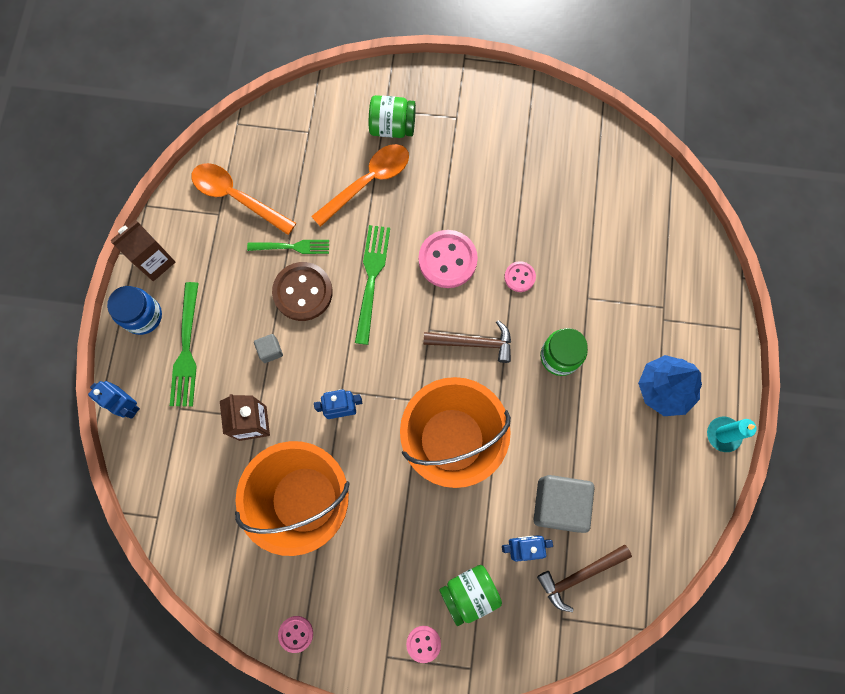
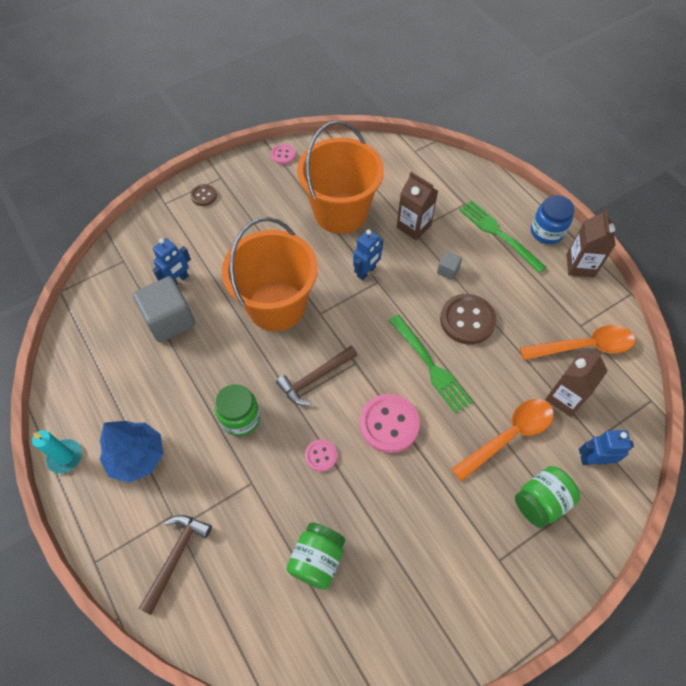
camera: 140 degrees right, 15 degrees down
(127, 404) = (495, 185): blue robot -> blue robot (593, 459)
(292, 247) = (508, 343): green fork -> none
(297, 174) = (564, 398): none -> brown carton
(368, 182) = (508, 436): orange spoon -> orange spoon turned 135 degrees counterclockwise
(423, 643) = (204, 196): pink button -> brown button
(469, 593) = (195, 235): green jar -> green jar (317, 559)
(579, 575) = (126, 290): brown hammer -> brown hammer (176, 557)

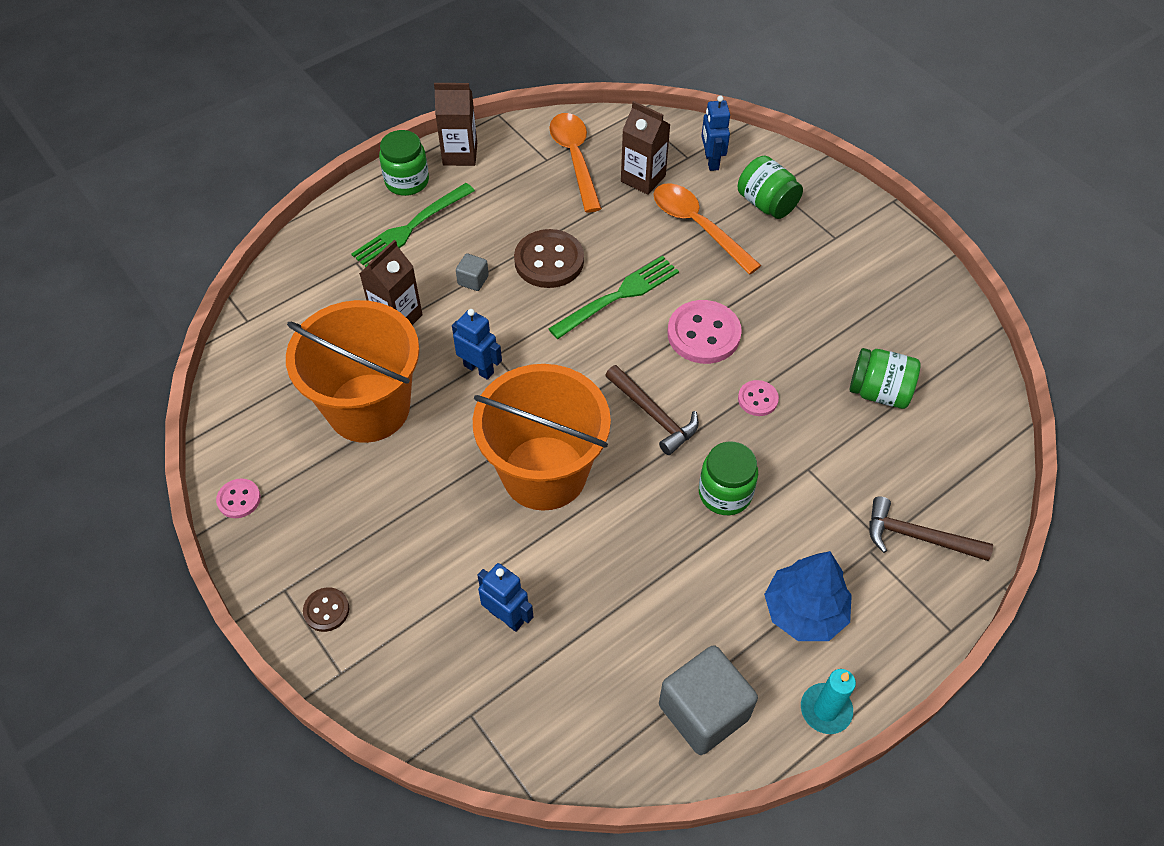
camera: 95 degrees left, 5 degrees down
(170, 320) = (582, 614): grey cube -> grey cube (703, 711)
(546, 232) = (407, 181): blue jar -> green jar

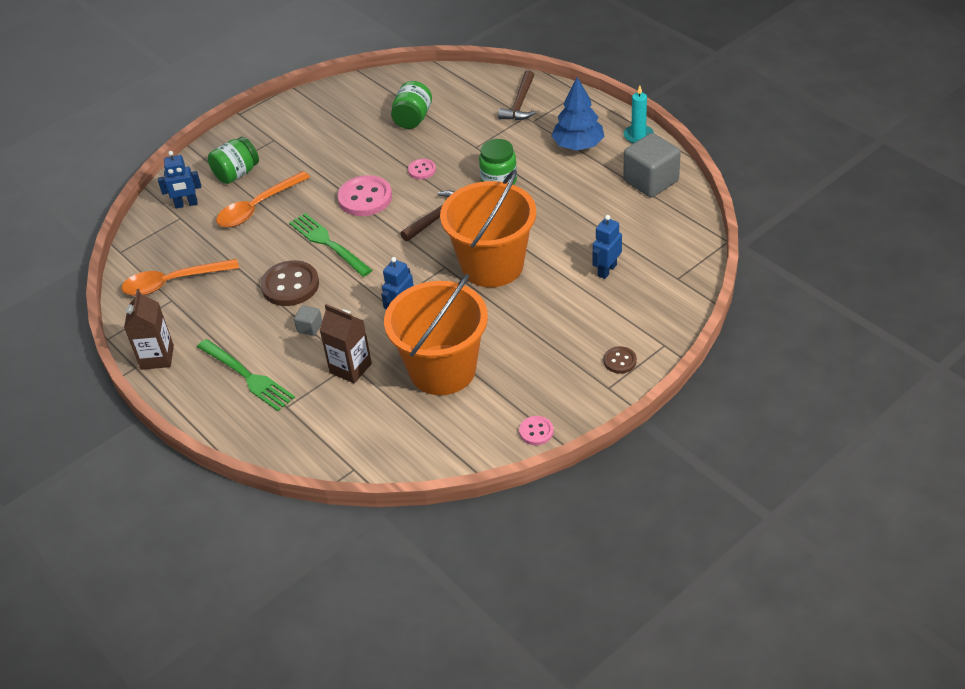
camera: 90 degrees left, 10 degrees down
(407, 181) = (188, 388): green jar -> none
(643, 178) = (202, 240): brown carton -> none

